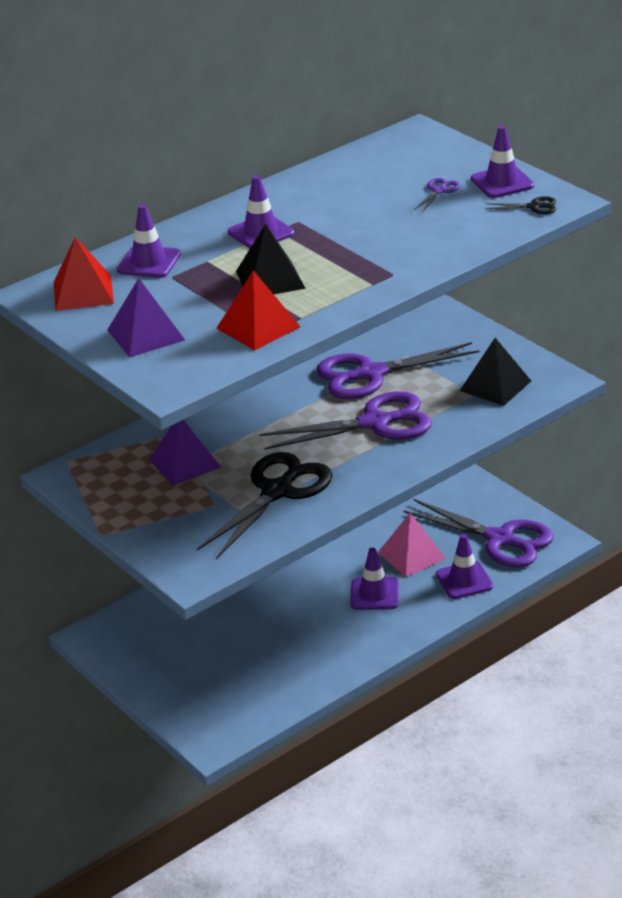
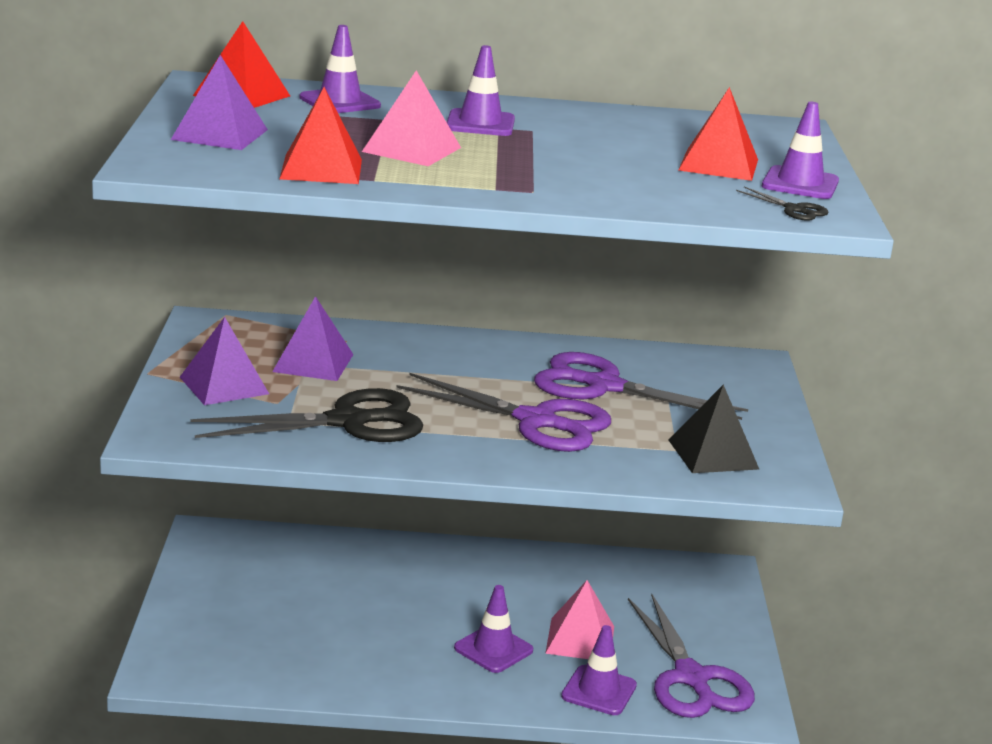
camera: 35 degrees right, 10 degrees down
(163, 513) = (224, 385): none -> purple pyramid
(270, 279) = (412, 149): black pyramid -> pink pyramid
(439, 191) = (718, 164): purple scissors -> red pyramid

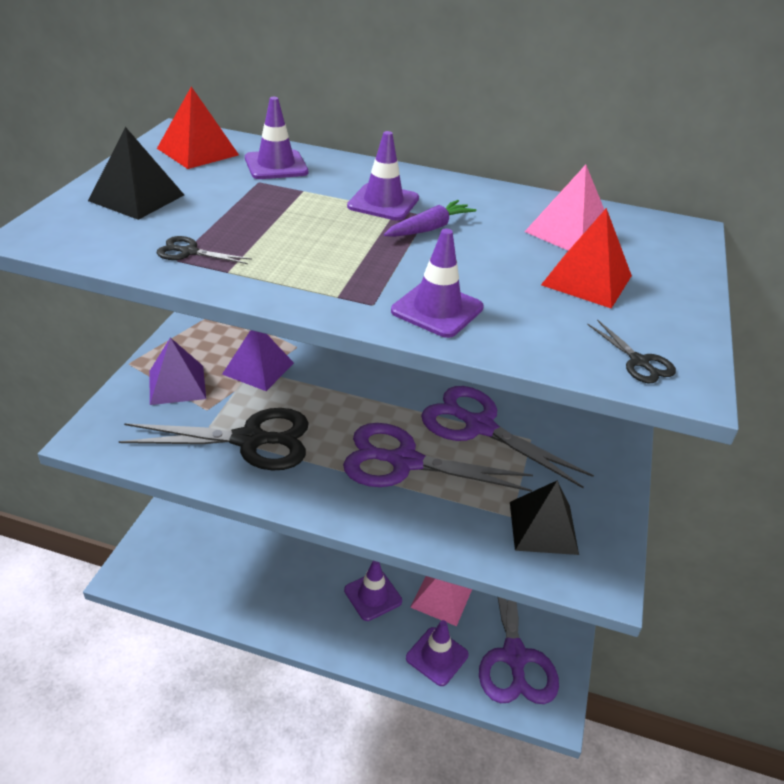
camera: 15 degrees right, 15 degrees up
(220, 134) = (137, 198): purple pyramid -> black pyramid
(321, 169) = (189, 252): red pyramid -> black scissors
(412, 149) = (295, 232): pink pyramid -> pink pyramid (569, 232)
(536, 421) = (404, 462): purple scissors -> purple scissors turned 150 degrees clockwise
(543, 139) = (429, 228): none -> purple carrot
(800, 184) = (662, 318): purple traffic cone -> purple traffic cone (437, 309)

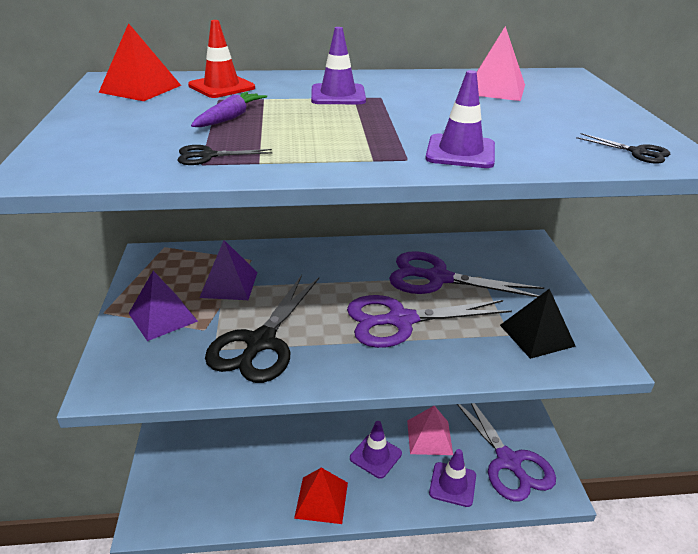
camera: 20 degrees left, 5 degrees down
(137, 198) = (115, 128): black pyramid -> none
(250, 440) = (260, 343): black scissors -> black scissors turned 135 degrees clockwise
(276, 165) = (221, 87): purple traffic cone -> red traffic cone
(429, 228) = (392, 104): purple carrot -> purple carrot (230, 118)
(587, 280) = (541, 113): red pyramid -> red pyramid (321, 500)

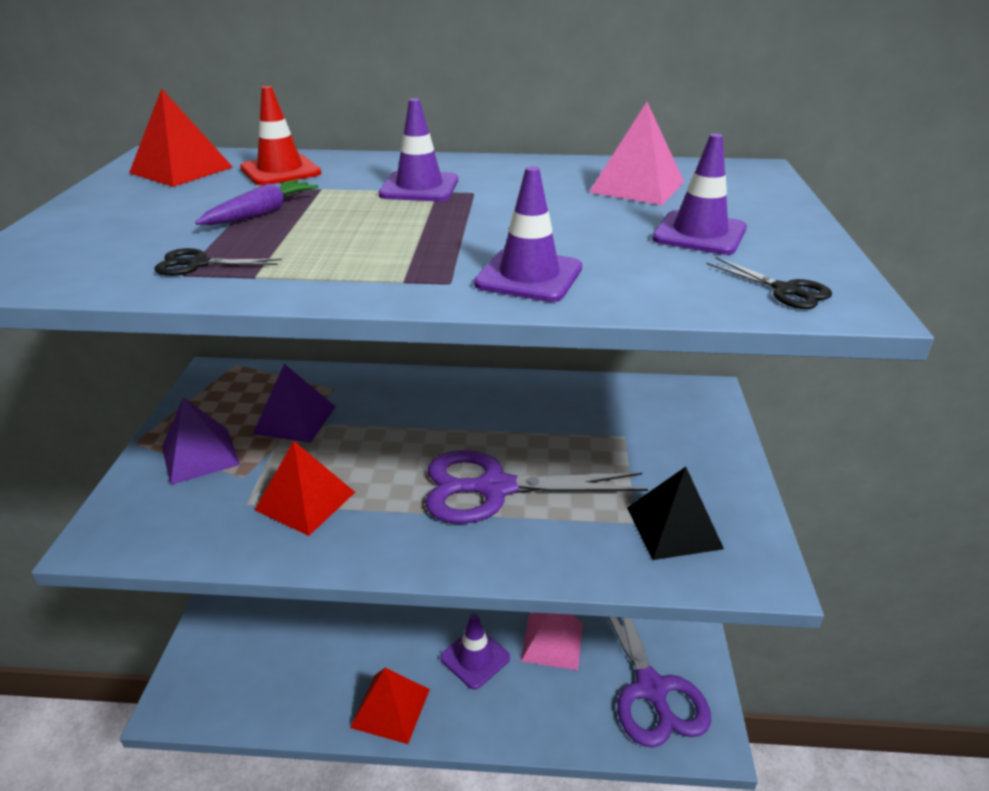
camera: 10 degrees right, 0 degrees up
(260, 343) = (305, 501): black scissors -> red pyramid
(438, 278) = (565, 434): purple scissors -> none
(452, 484) = (566, 710): purple traffic cone -> purple traffic cone (699, 234)

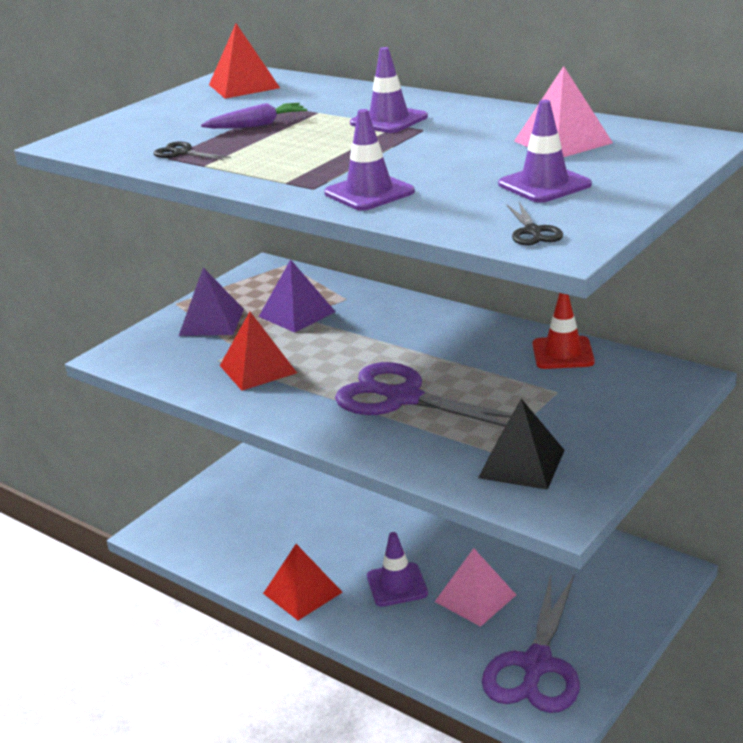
camera: 35 degrees right, 5 degrees down
(280, 171) = (308, 95): red traffic cone -> red traffic cone (563, 353)

